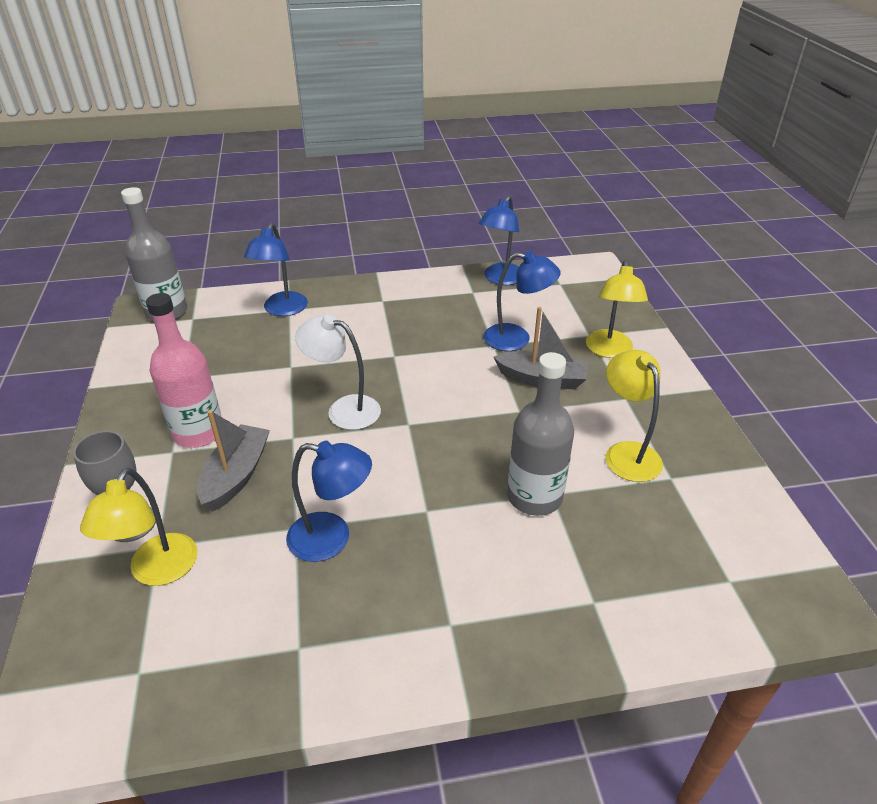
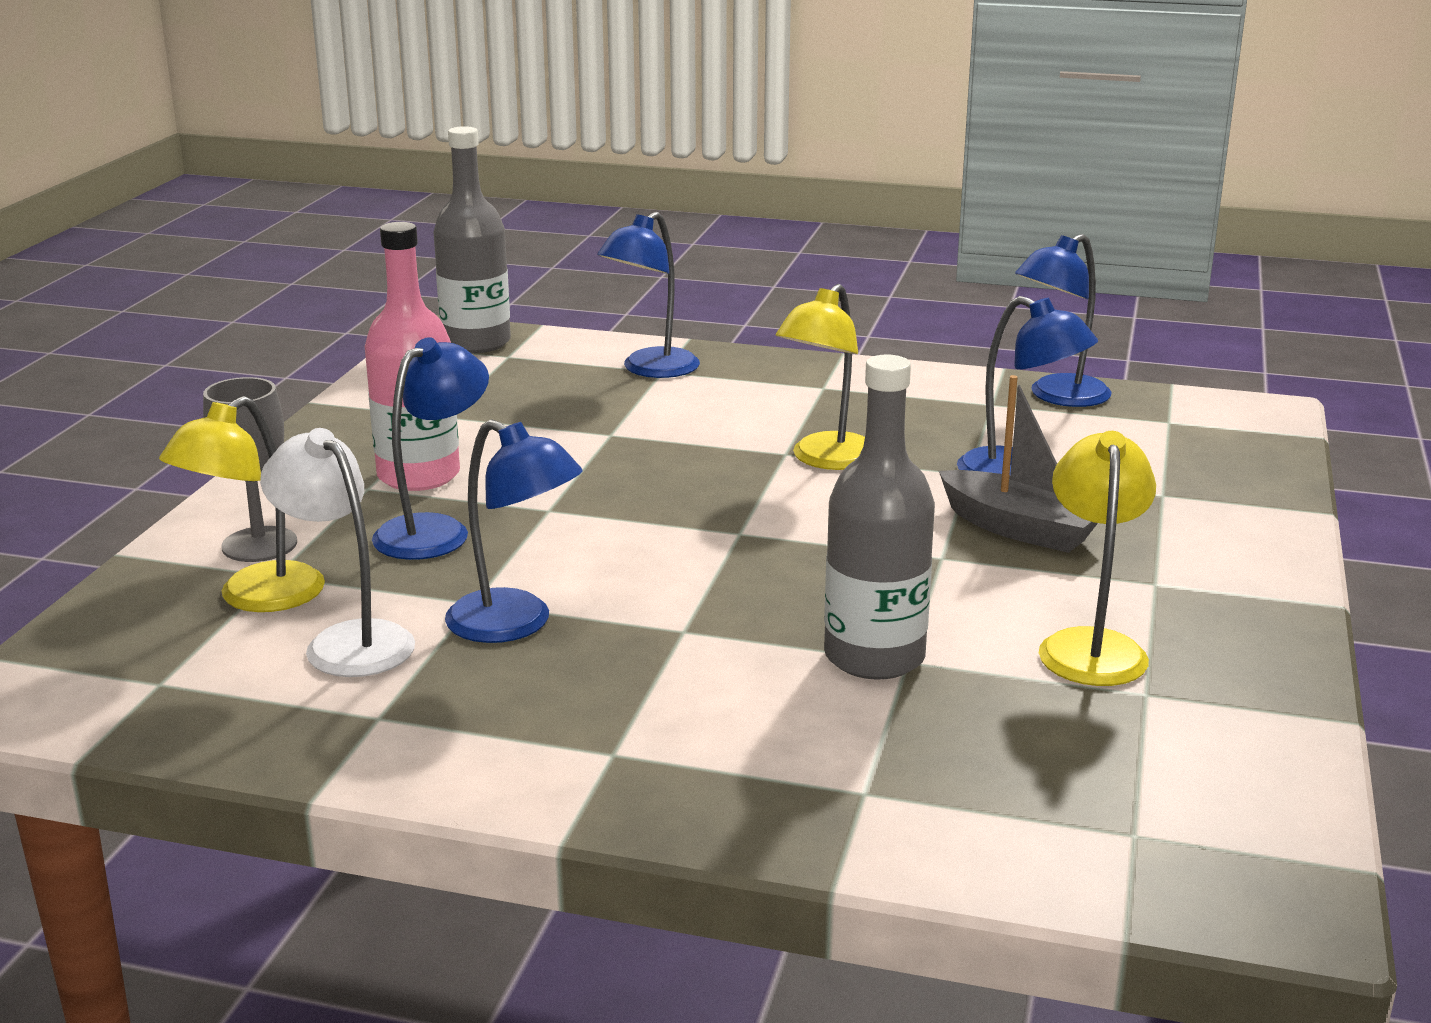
camera: 25 degrees right, 15 degrees down
(236, 475) = (435, 530): grey boat -> blue lamp
(344, 409) = (651, 496): white lamp -> white lamp (347, 641)
(609, 351) = (1182, 520): yellow lamp -> yellow lamp (826, 460)

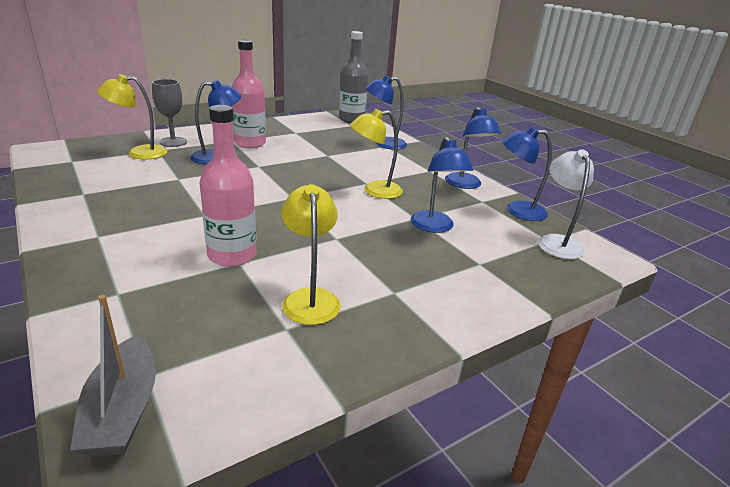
camera: 40 degrees right, 5 degrees up
(347, 641) = (127, 172): white lamp -> white lamp (557, 242)
(515, 624) = (171, 189): blue lamp -> blue lamp (466, 185)
(874, 657) = (232, 255): grey bottle -> pink bottle
(1019, 529) = (387, 245): grey boat -> grey boat (122, 410)
(1091, 646) = (310, 298): yellow lamp -> yellow lamp turned 60 degrees counterclockwise

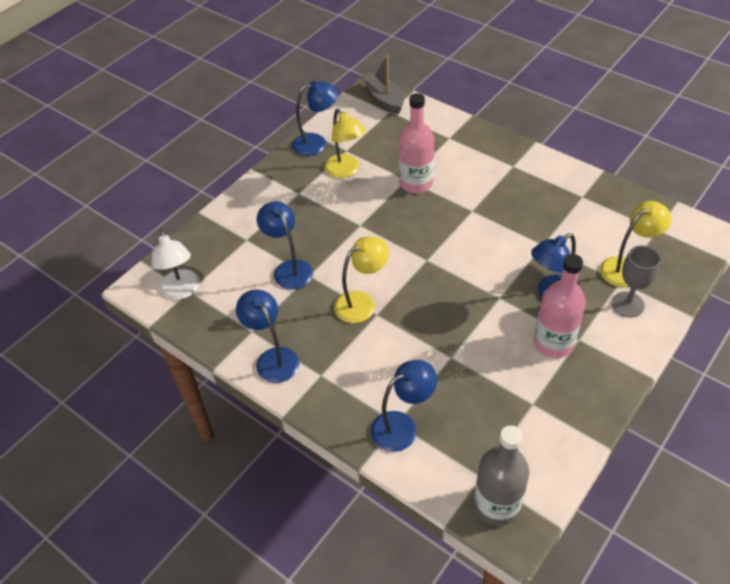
camera: 165 degrees right, 20 degrees up
(517, 211) = (215, 328): blue lamp -> blue lamp (316, 143)

